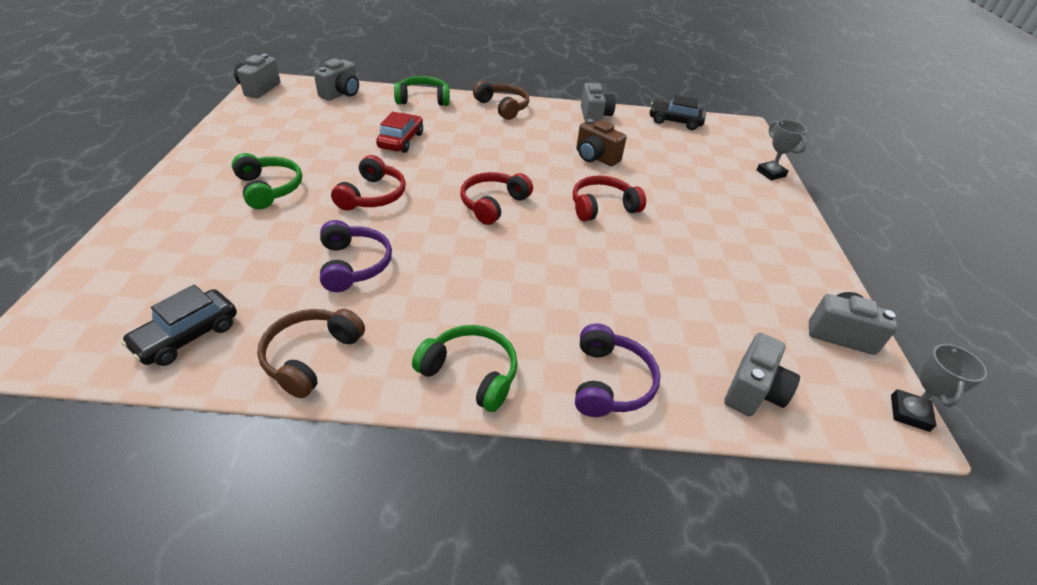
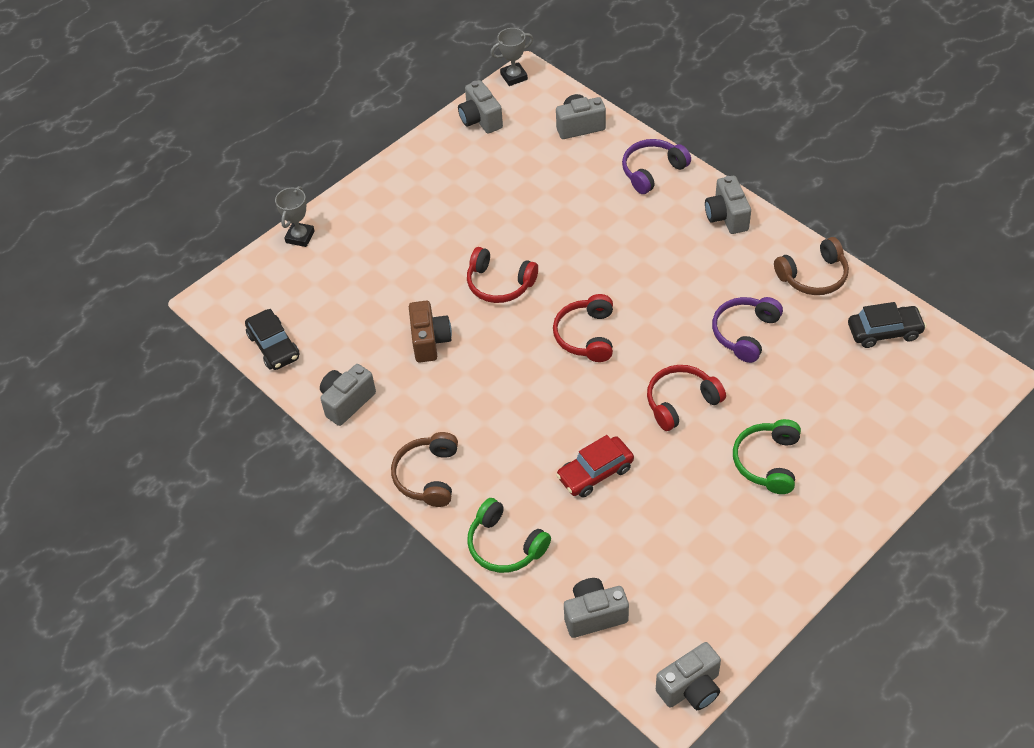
camera: 130 degrees left, 10 degrees up
(470, 373) = (726, 217): green headphones -> grey camera
(493, 204) = (586, 335): red headphones -> red headphones turned 105 degrees clockwise

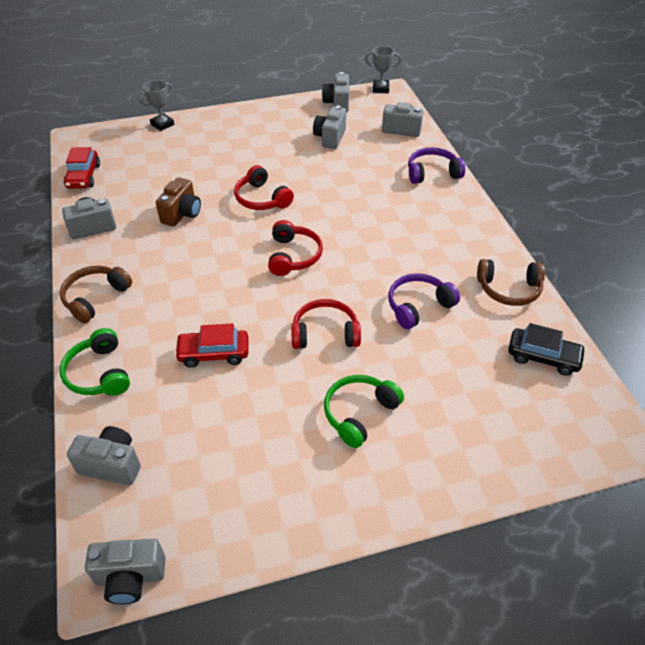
camera: 25 degrees right, 5 degrees down
(274, 346) = (83, 176): black car -> red car
(586, 335) = (293, 256): red headphones -> red headphones turned 150 degrees clockwise
(726, 217) = (467, 222): grey camera -> grey camera (330, 138)

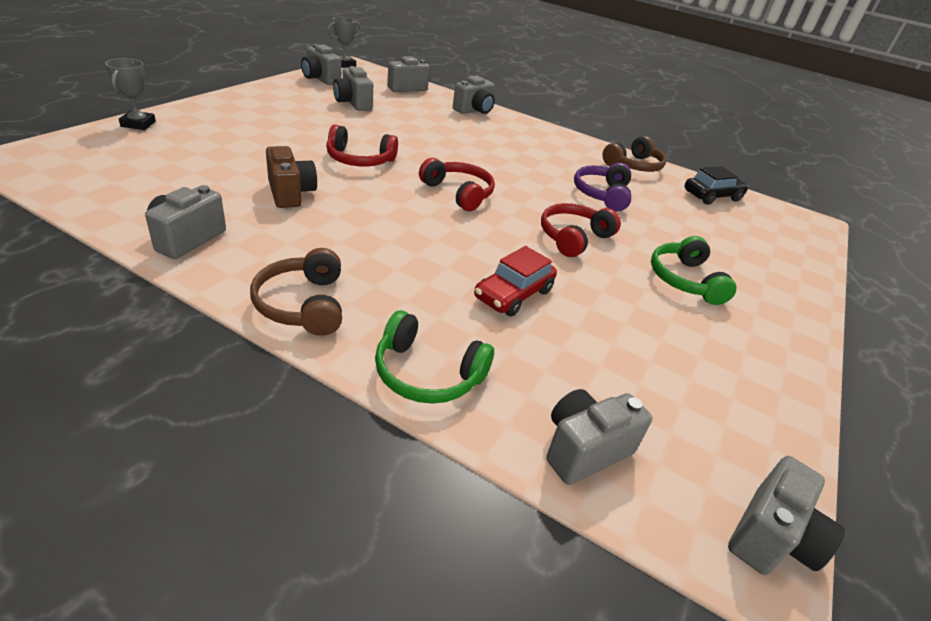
camera: 50 degrees left, 10 degrees down
(83, 176) = (90, 194): red car -> none
(432, 173) = (474, 110): purple headphones -> grey camera

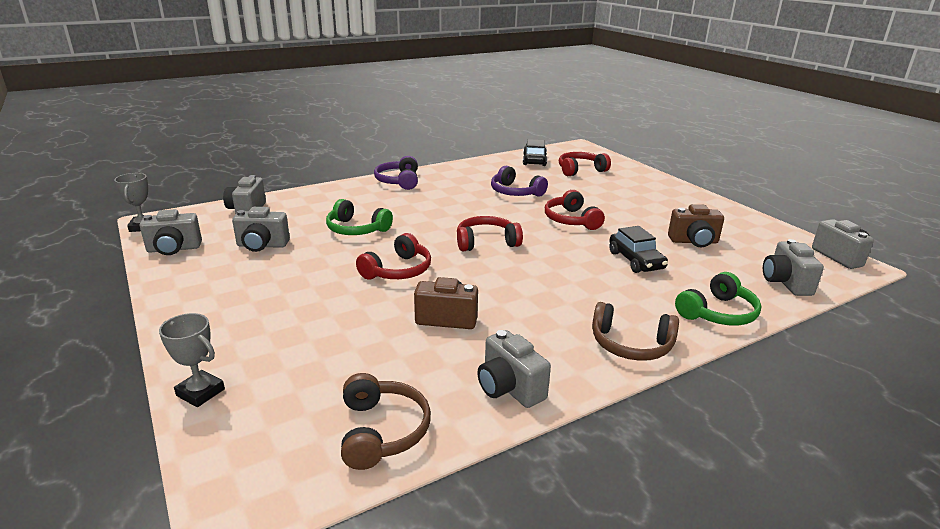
camera: 55 degrees left, 10 degrees down
(474, 110) = (332, 194): grey camera -> none
(513, 294) = (636, 260): red car -> black car
(542, 132) = (399, 181): none -> purple headphones
(625, 343) = (694, 242): none -> brown camera
(633, 165) = (477, 168): brown headphones -> brown headphones (381, 431)
(685, 280) = (632, 203): green headphones -> green headphones (356, 229)
(733, 230) = (580, 170): none -> red headphones

